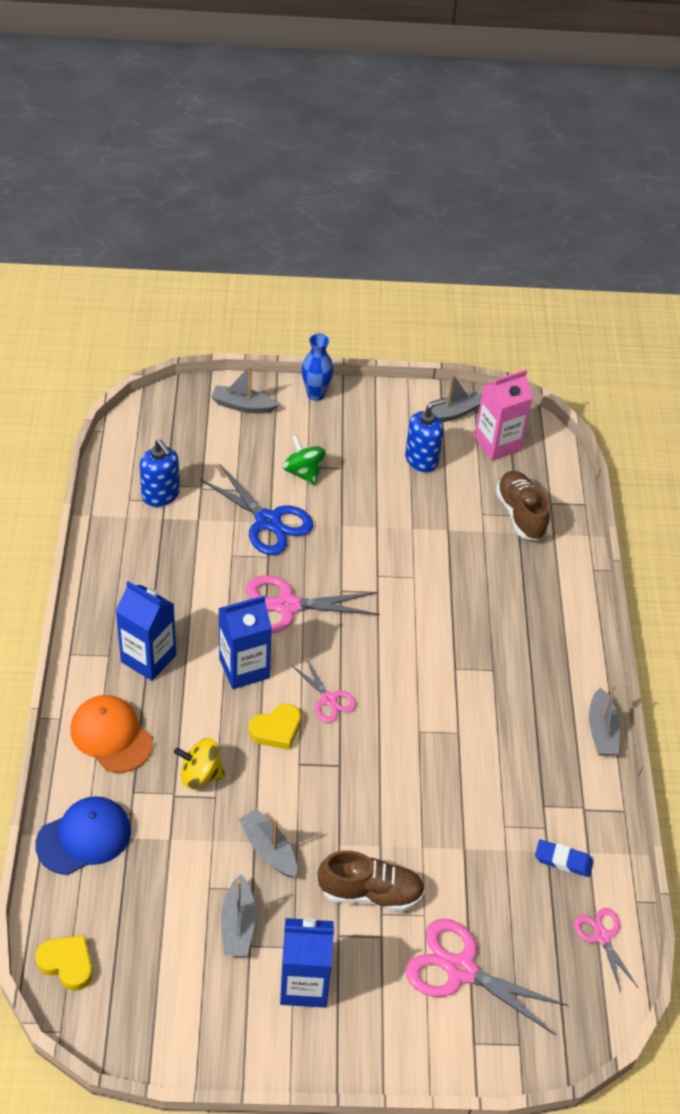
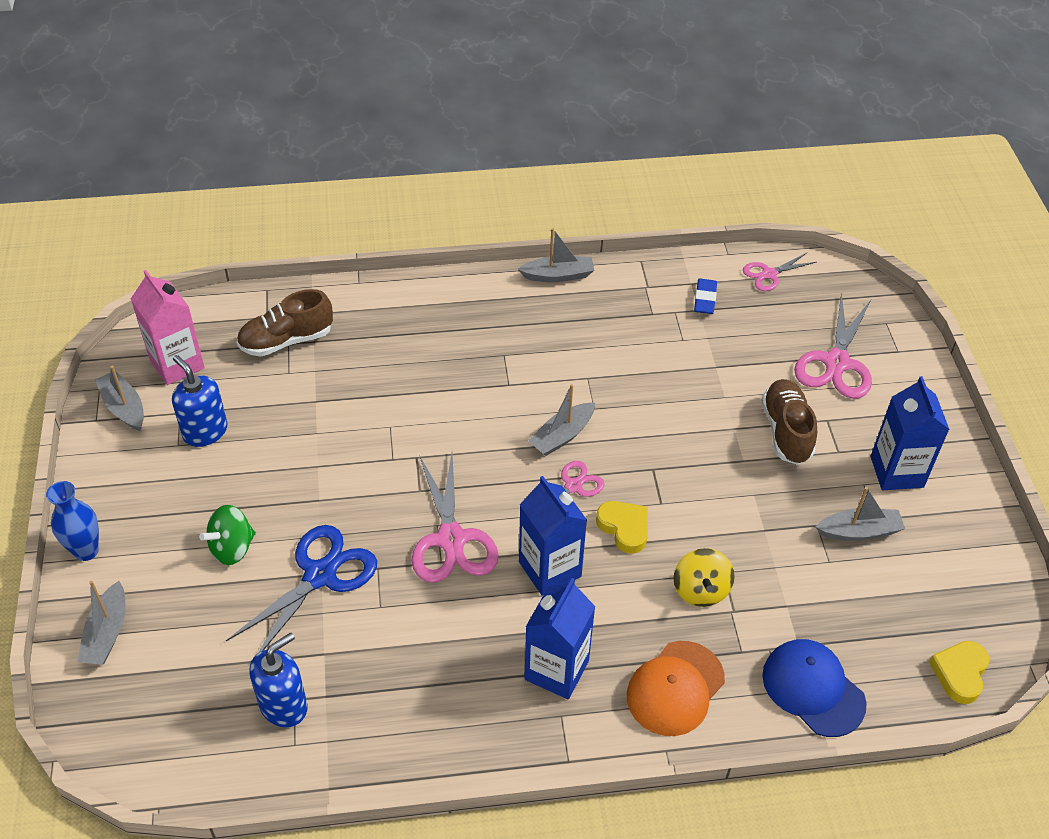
camera: 95 degrees left, 0 degrees up
(268, 849) = (768, 517): grey boat -> grey boat (562, 436)

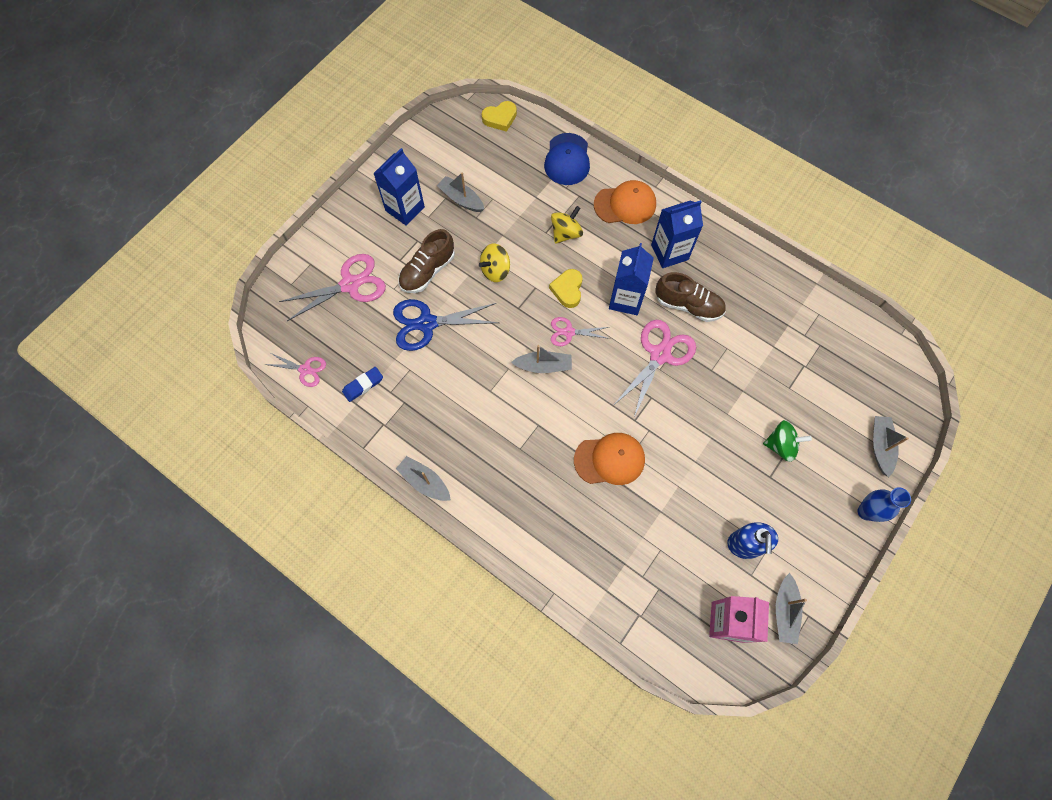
camera: 135 degrees left, 20 degrees up
(107, 633) = (880, 446): grey boat -> grey boat turned 45 degrees counterclockwise
(284, 705) = (811, 336): blue soap dispenser -> none
(286, 340) = (642, 580): brown shoe -> brown shoe (688, 305)
(320, 575) = (744, 390): blue scissors -> blue scissors (427, 324)
(407, 406) = (609, 460): none -> orange cap
(722, 486) = (495, 270): none -> yellow spinning top

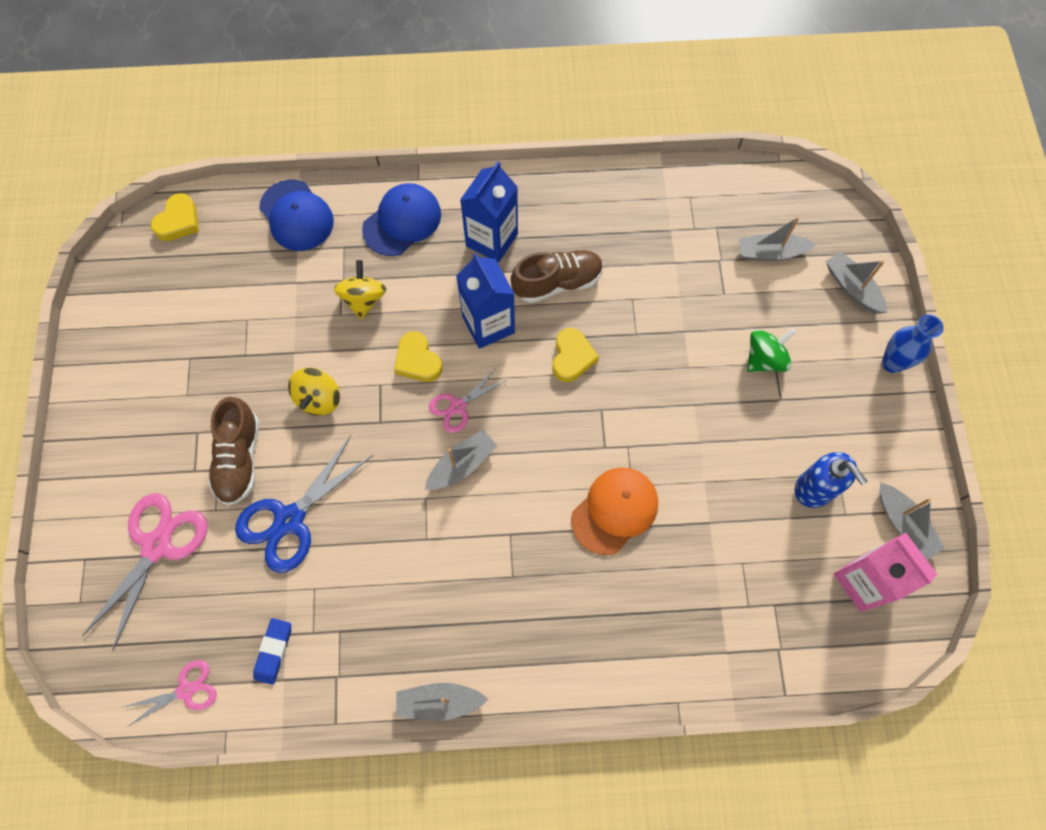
camera: 40 degrees left, 0 degrees up
(405, 209) = (150, 406): blue carton -> none
(461, 199) = (210, 346): grey boat -> grey boat (770, 253)
(625, 204) = (402, 221): orange cap -> blue cap
(659, 354) = (572, 357): pink scissors -> yellow heart

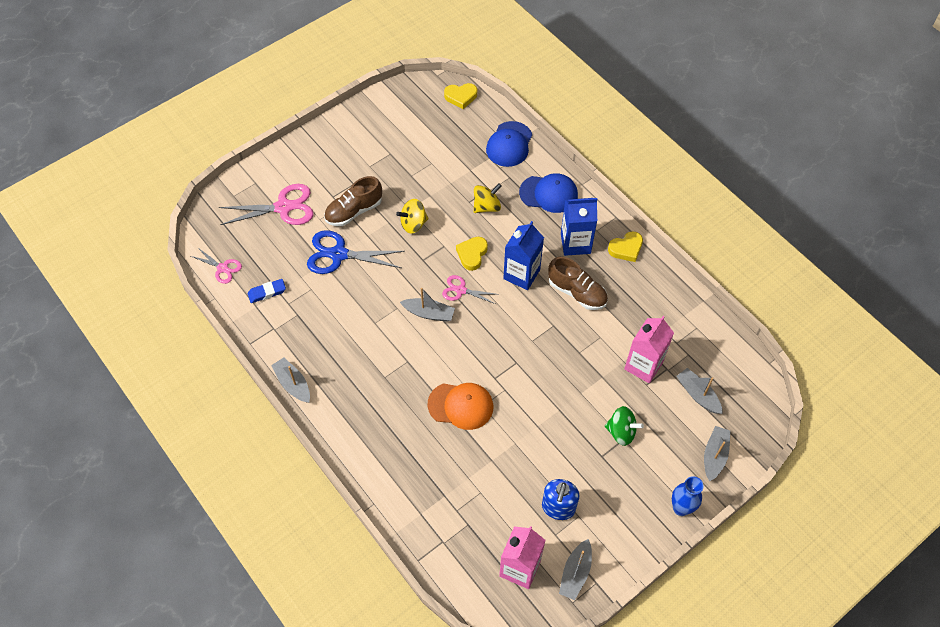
camera: 55 degrees right, 10 degrees down
(572, 357) = (536, 328): yellow heart -> yellow heart (626, 248)
(699, 280) = (643, 365): none -> pink carton

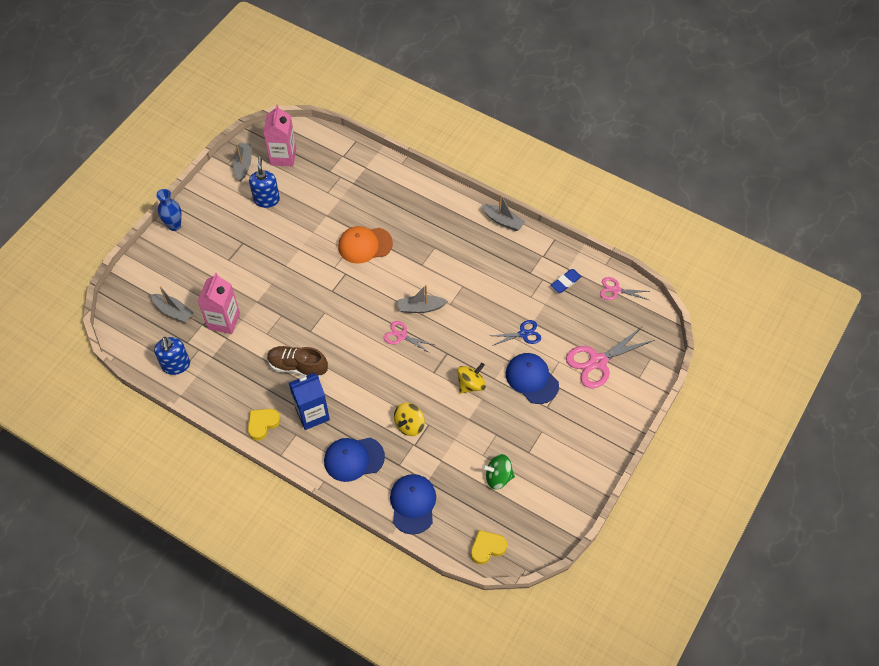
camera: 160 degrees right, 0 degrees up
(338, 254) = (523, 334): blue scissors -> blue scissors, size x0.57
(354, 211) = (532, 379): brown shoe -> blue cap
(461, 290) = (401, 336): pink scissors -> pink scissors turned 150 degrees counterclockwise
(472, 254) = (404, 372): yellow heart -> none
(521, 274) = (353, 367): blue carton -> none
(621, 432) = (231, 264): green spinning top -> green spinning top (498, 477)
(703, 333) = (176, 365): none -> blue soap dispenser
(714, 455) = (153, 269): grey boat -> none

